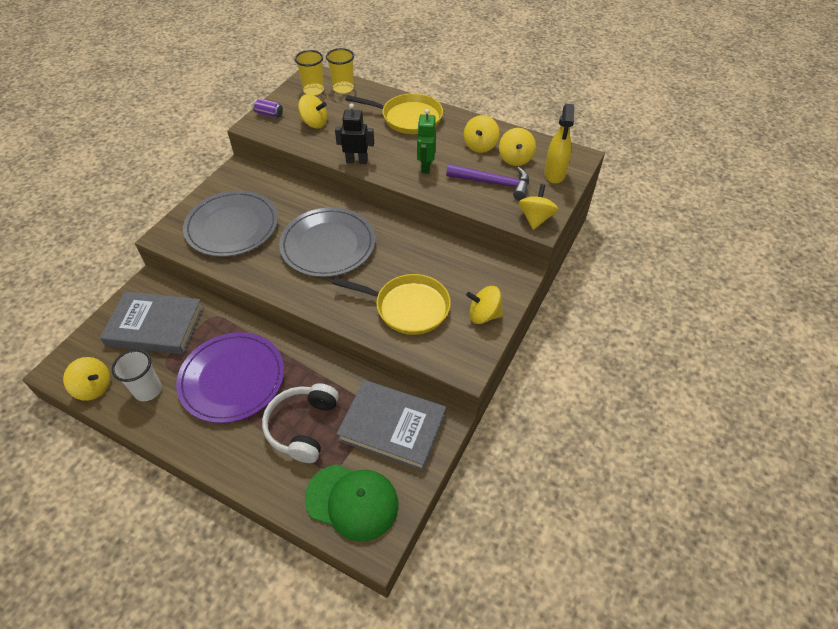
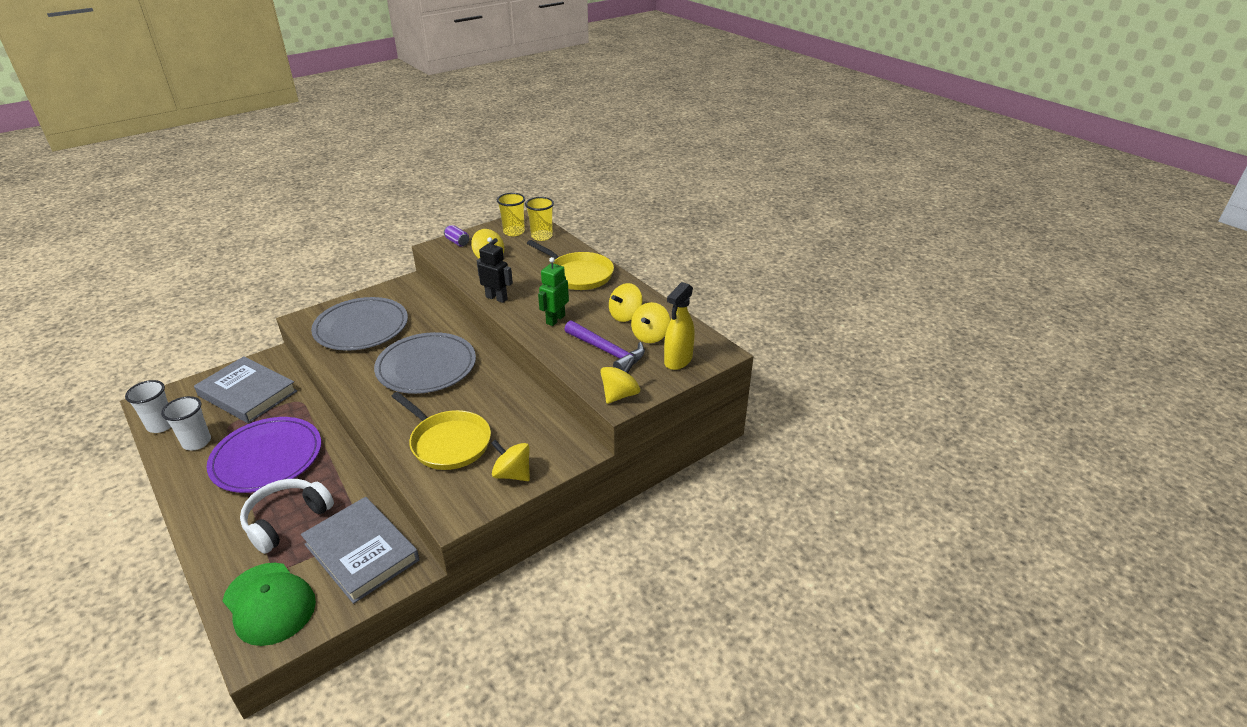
camera: 25 degrees right, 15 degrees down
(94, 387) = (161, 425): yellow spinning top -> white cup

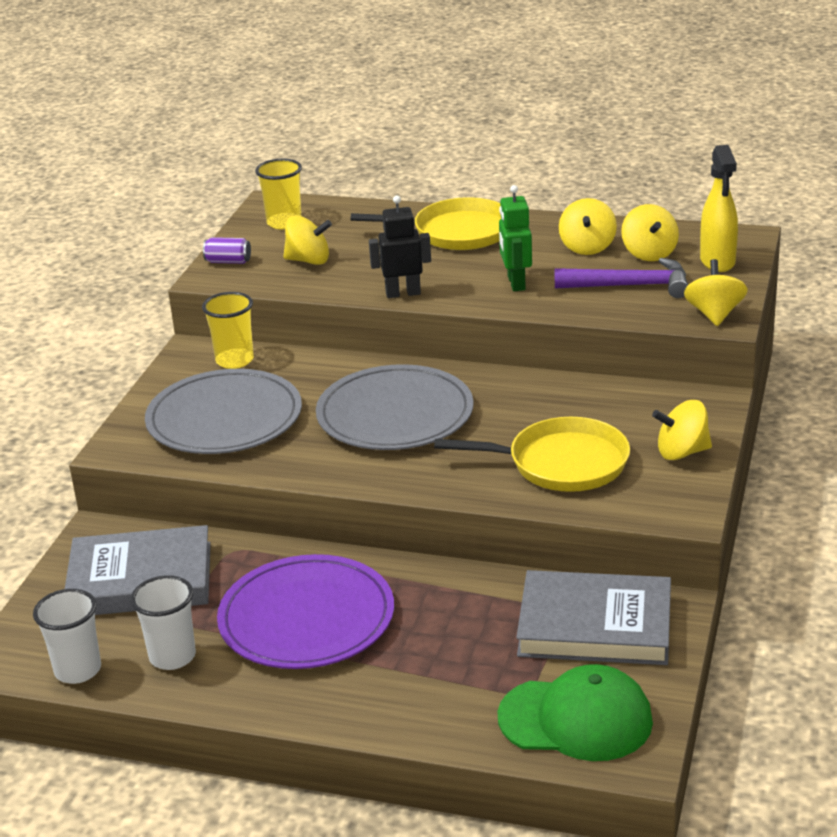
camera: 35 degrees left, 5 degrees down
(286, 520) = (452, 651): white headphones -> none
(541, 236) = (331, 213): yellow cup -> yellow cup (234, 360)

